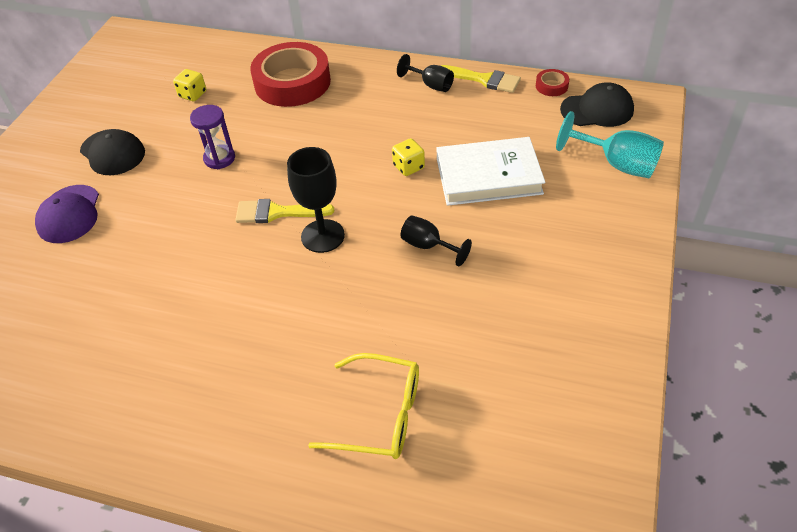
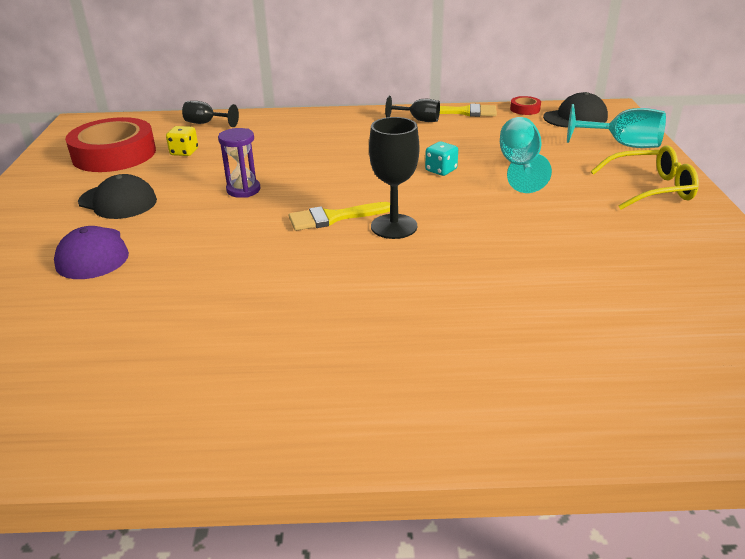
camera: 20 degrees left, 15 degrees down
(292, 82) = (284, 133): red tape -> red tape (114, 154)
(380, 415) = (564, 347): yellow glasses -> yellow glasses (650, 189)
(408, 167) = (441, 170): yellow dice -> turquoise dice
(428, 246) = (504, 217): black goblet -> black goblet (206, 123)
(488, 176) = (519, 166): white book -> turquoise goblet

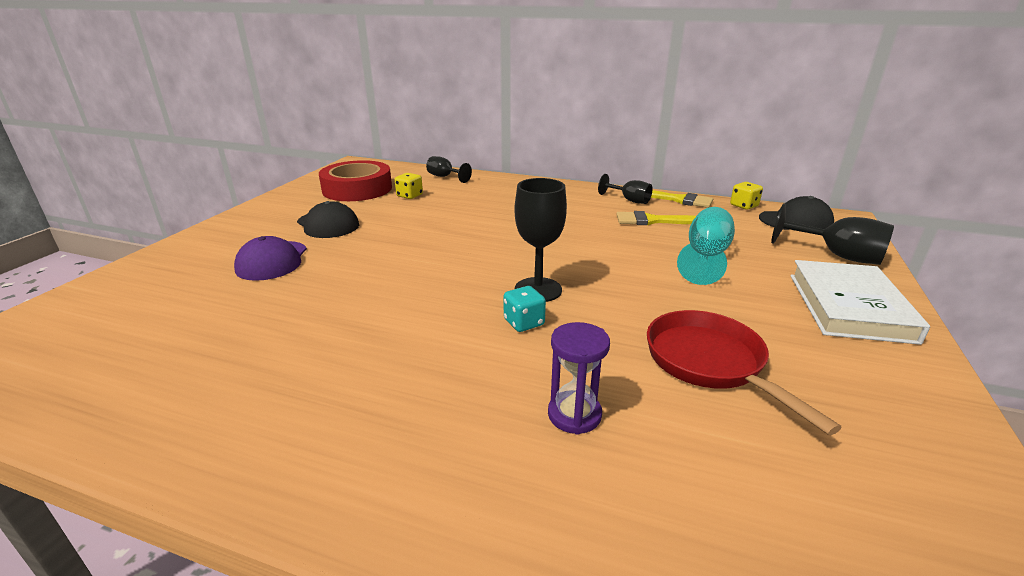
camera: 20 degrees right, 5 degrees down
(243, 190) = (431, 233): purple hourglass -> purple hourglass (574, 415)
(333, 217) = (488, 270): yellow brush -> yellow brush (652, 220)
(441, 170) = (620, 247): turquoise dice -> turquoise dice (524, 323)
(525, 109) = (744, 206): red tape -> yellow dice
(573, 258) = (710, 363): none -> red pan
(622, 145) = (837, 255): turquoise goblet -> black goblet
(650, 189) = (849, 307): yellow glasses -> white book

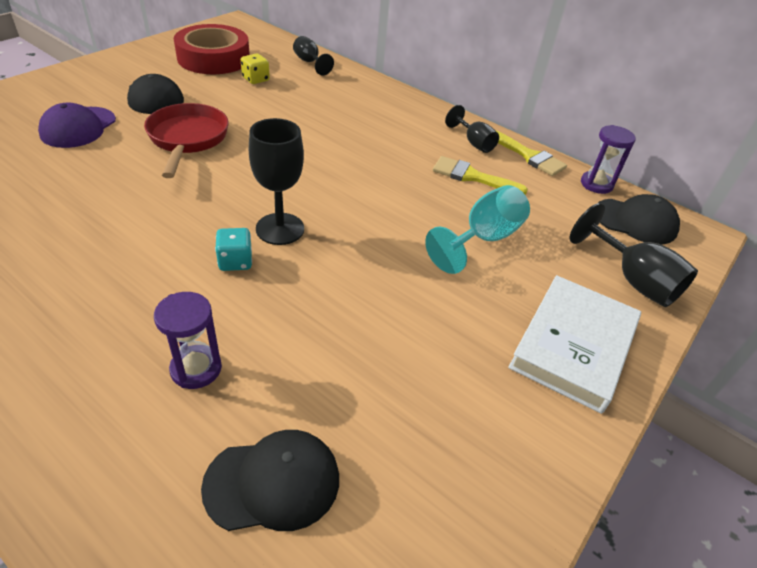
camera: 15 degrees right, 15 degrees up
(710, 363) = (363, 361): red pan -> red pan (187, 139)
(741, 483) = (273, 482): none -> black cap
(744, 206) = (596, 184): yellow dice -> purple hourglass

